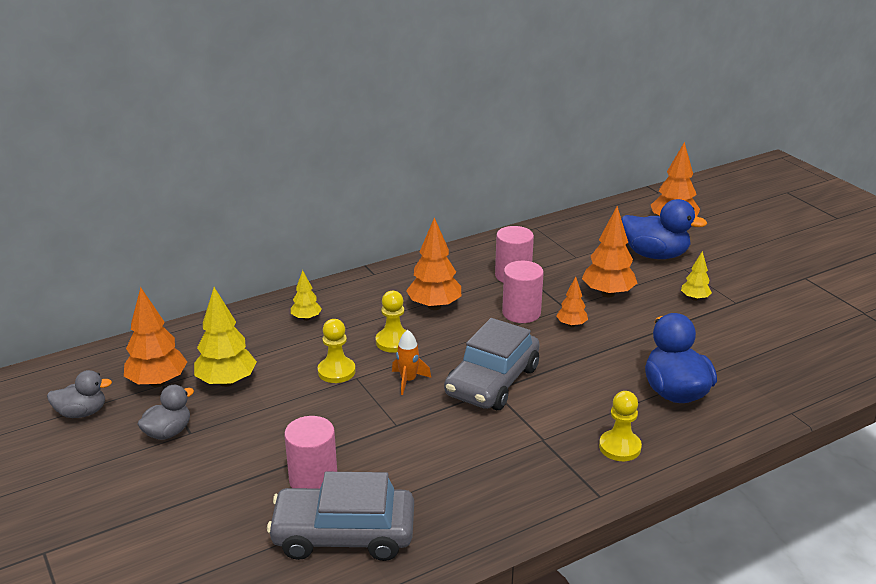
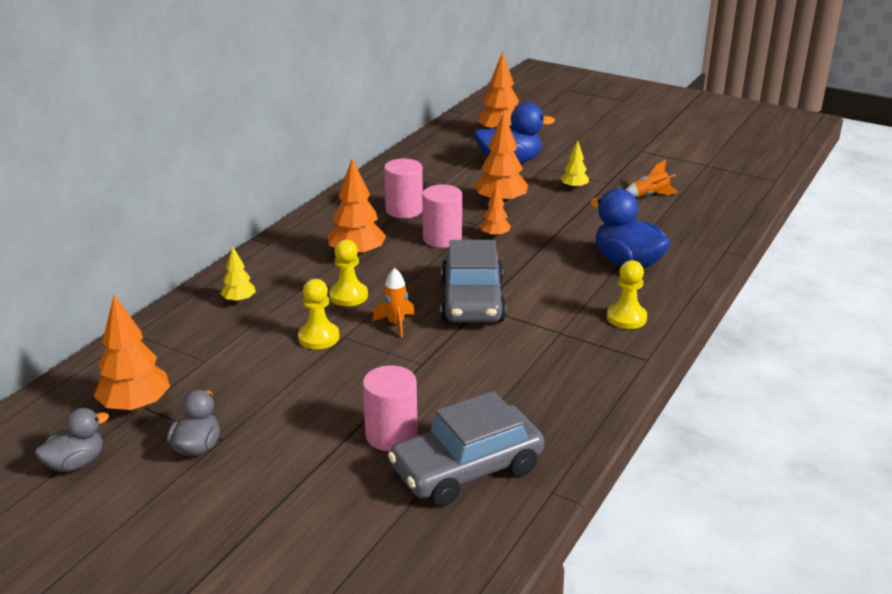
camera: 30 degrees left, 0 degrees up
(226, 382) = (213, 382): yellow tree -> none
(768, 328) = (650, 195): none -> orange rocket

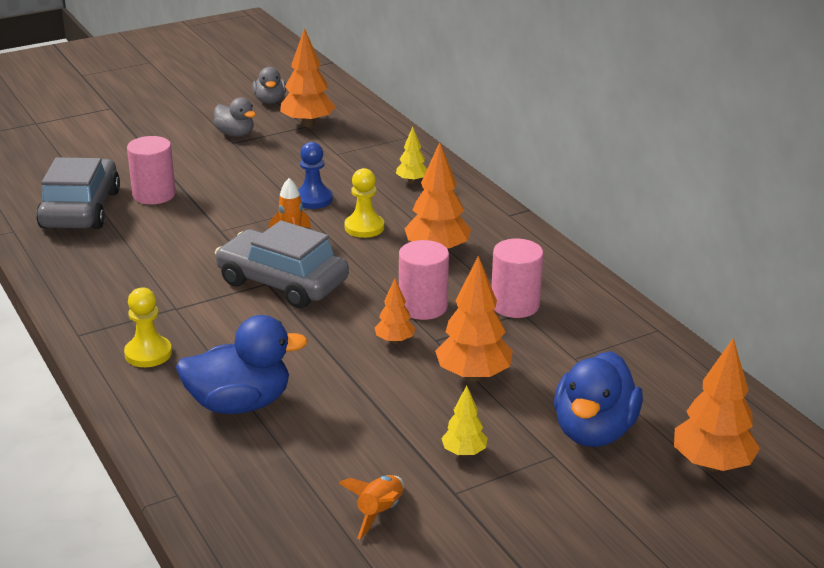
camera: 120 degrees right, 0 degrees up
(319, 337) = (313, 199): yellow pawn -> blue pawn

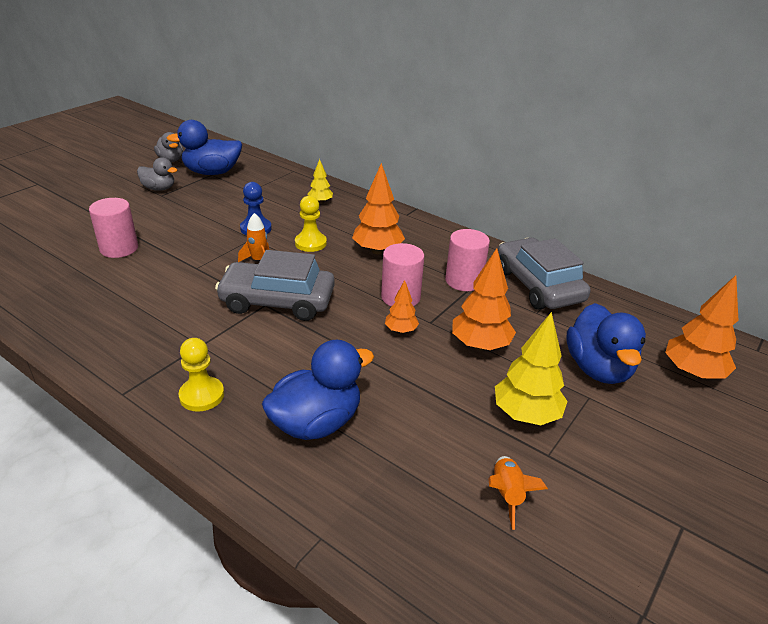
camera: 25 degrees left, 5 degrees up
(80, 209) = (57, 273): grey car -> grey car (537, 285)
(308, 124) = (212, 172): orange tree -> blue duck
(464, 452) = (526, 415): yellow tree -> yellow tree, size x1.81

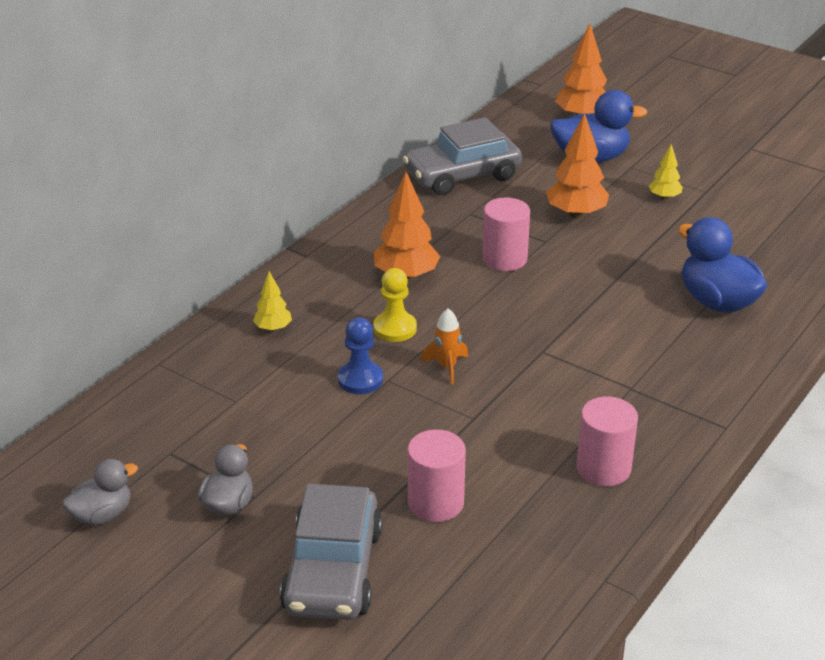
camera: 90 degrees left, 0 degrees up
(202, 395) = (708, 373): yellow pawn -> none
(212, 172) = (163, 452): blue duck -> none
(277, 301) = (534, 342): grey car -> grey car (333, 570)
(401, 330) = (565, 258): orange tree -> none
(464, 281) = (462, 218): pink cylinder -> pink cylinder (603, 468)
(507, 495) = (755, 211): orange rocket -> none
(526, 415) = (664, 197): yellow tree -> yellow tree, size x0.55

